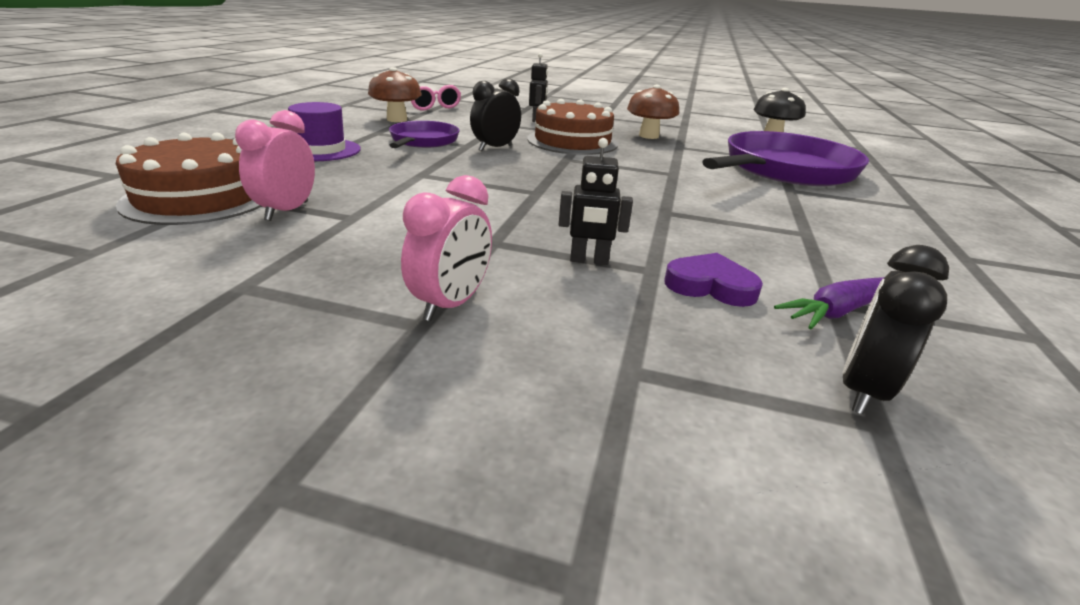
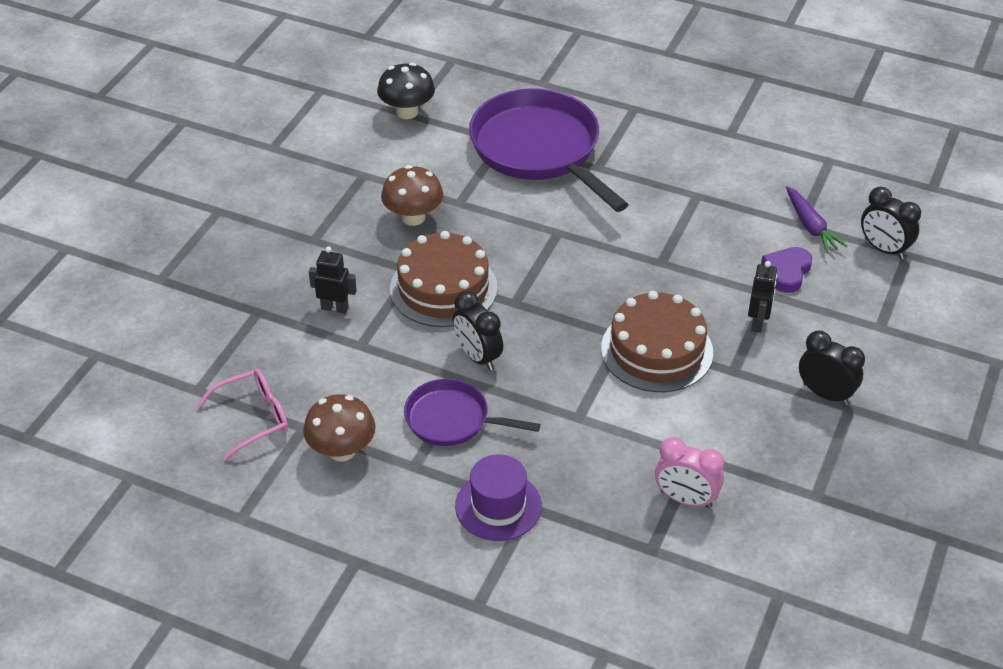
camera: 80 degrees left, 15 degrees up
(200, 197) = (659, 566): brown cake -> brown cake (656, 350)
(451, 304) = (825, 394): pink clock -> black clock

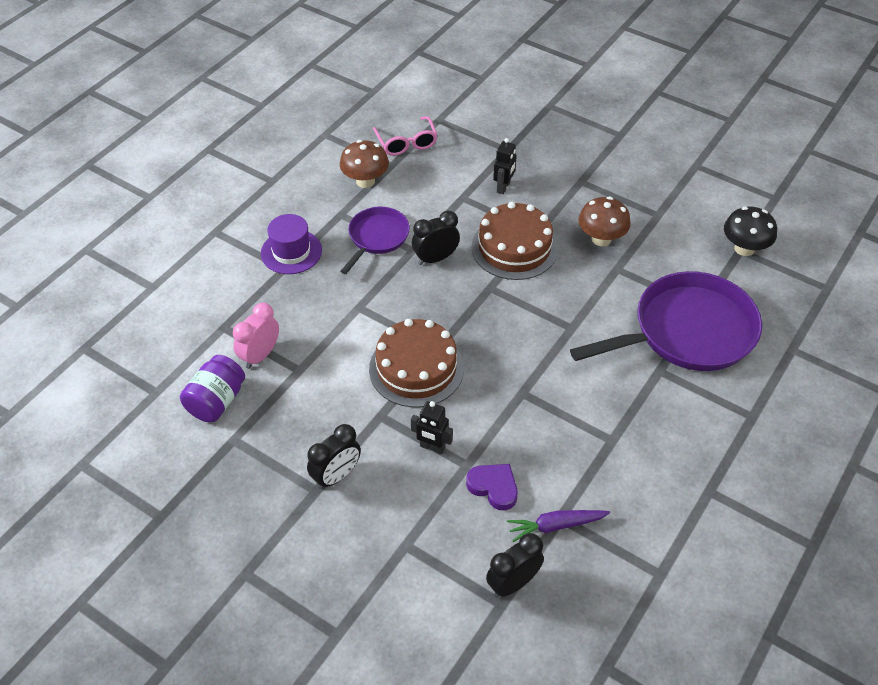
camera: 100 degrees right, 5 degrees up
(770, 526) = (216, 401): none -> purple jar

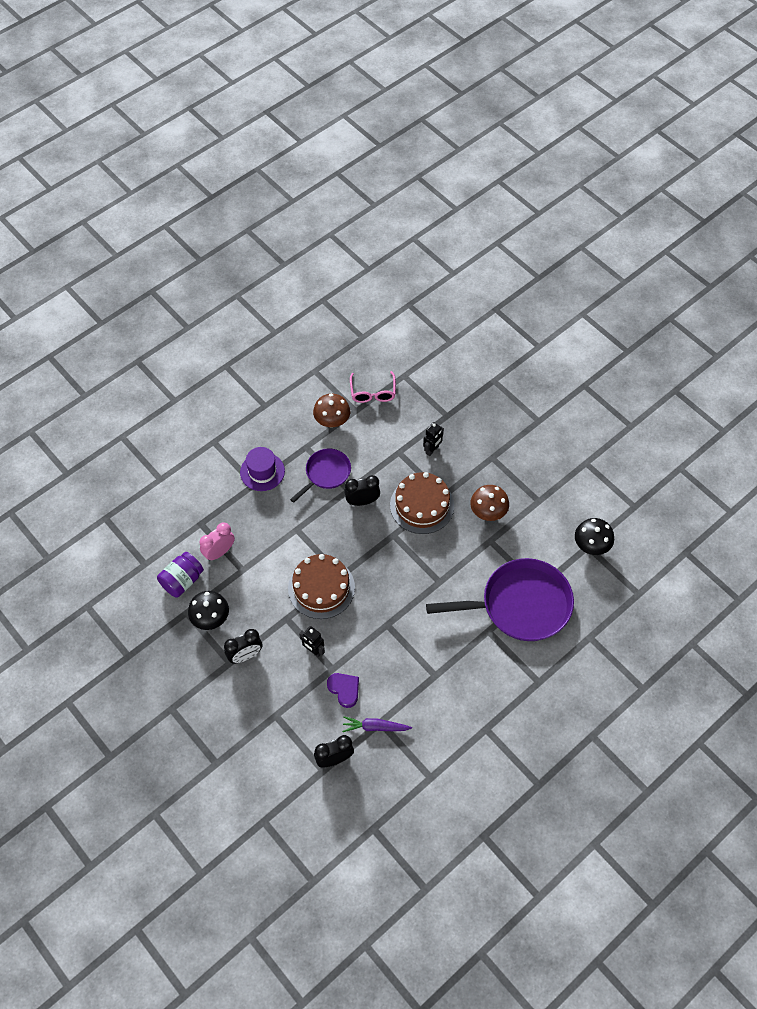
camera: 15 degrees right, 10 degrees up
(271, 440) = (210, 618): none -> black mushroom

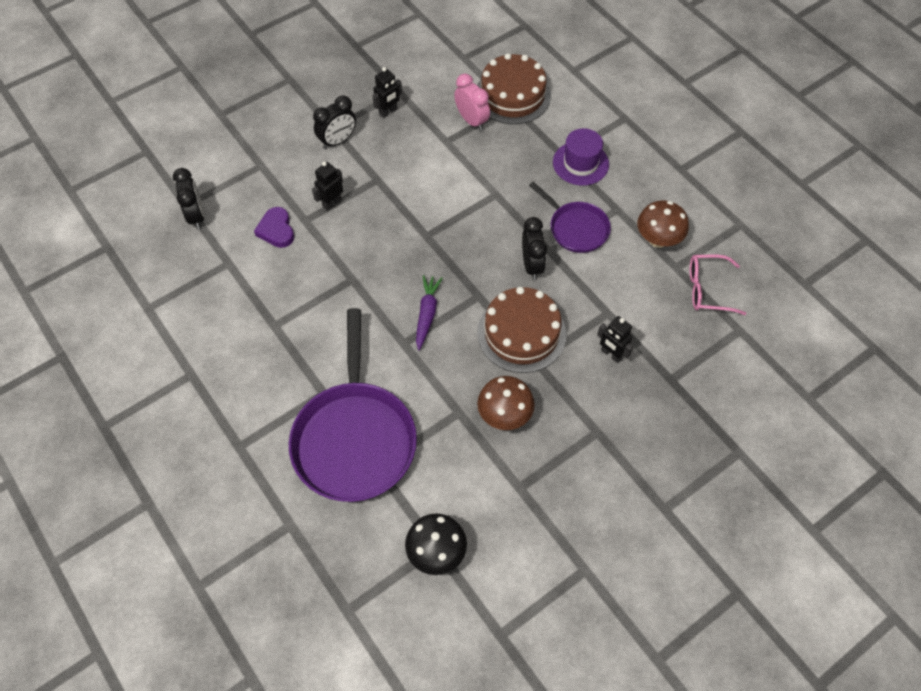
camera: 95 degrees right, 0 degrees up
(182, 581) = (439, 88): purple jar -> none
(210, 618) = (388, 112): black mushroom -> black robot
(245, 655) = (338, 141): black clock -> black clock turned 105 degrees counterclockwise
(321, 588) = (412, 215): brown cake -> brown cake (512, 95)
(344, 690) = (276, 230): purple heart -> purple heart turned 105 degrees clockwise
(375, 727) = (223, 257): purple carrot -> purple carrot (427, 314)

